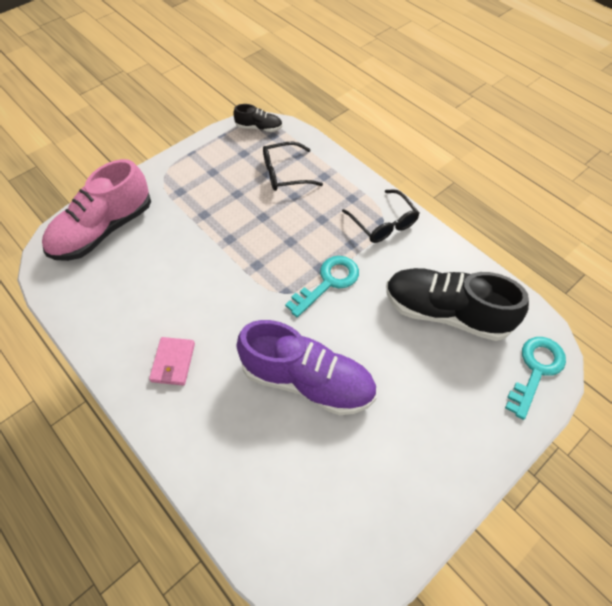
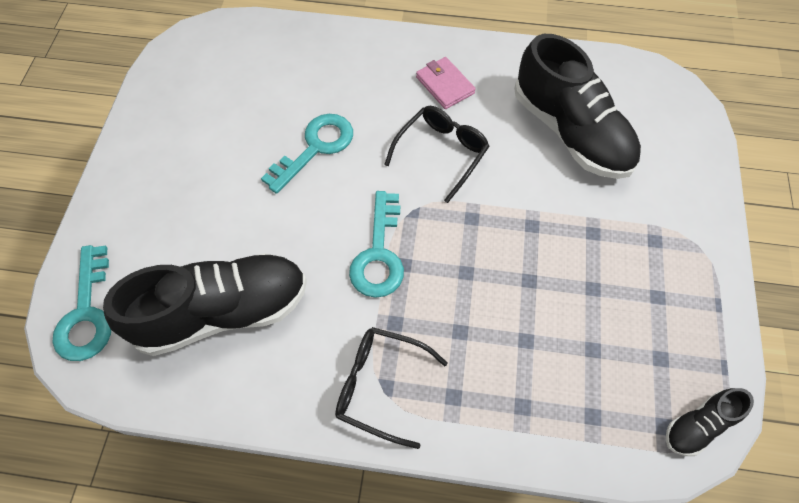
camera: 140 degrees right, 5 degrees up
(103, 230) = (661, 140): pink shoe -> none
(141, 270) = (571, 132): none -> black shoe
(285, 173) = (574, 368): black glasses -> black glasses (441, 153)
(307, 381) = (315, 148): purple shoe -> turquoise key

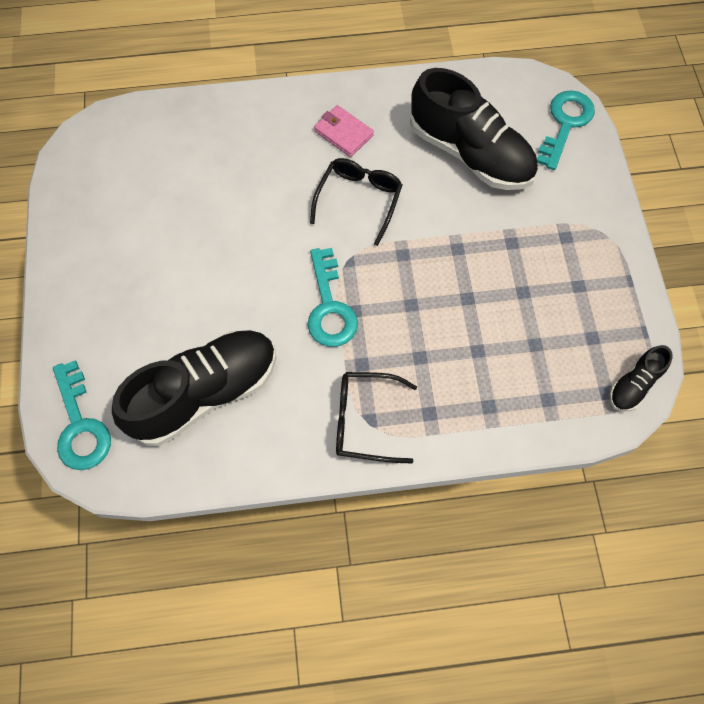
camera: 15 degrees left, 5 degrees up
(315, 148) = (240, 222): turquoise key -> turquoise key (565, 124)

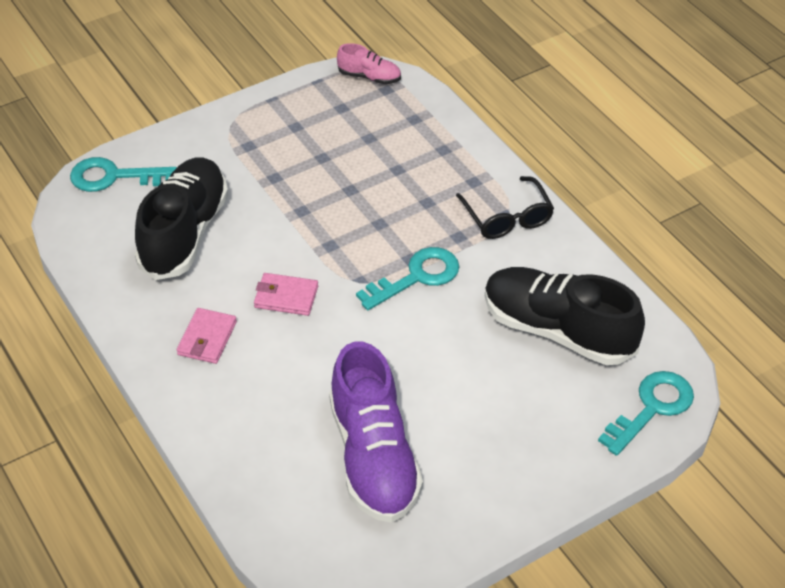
camera: 115 degrees left, 20 degrees down
(165, 199) = (373, 457): none -> purple shoe
(359, 200) = (286, 297): black glasses -> pink wallet
(634, 384) = (369, 77): black shoe -> pink shoe

